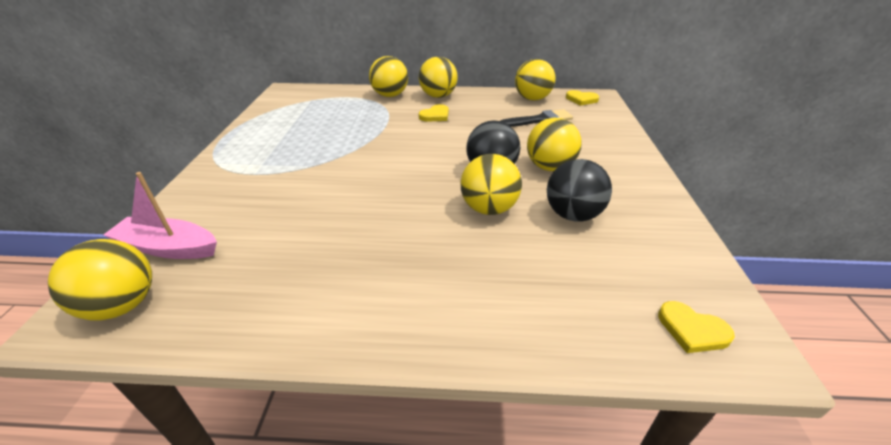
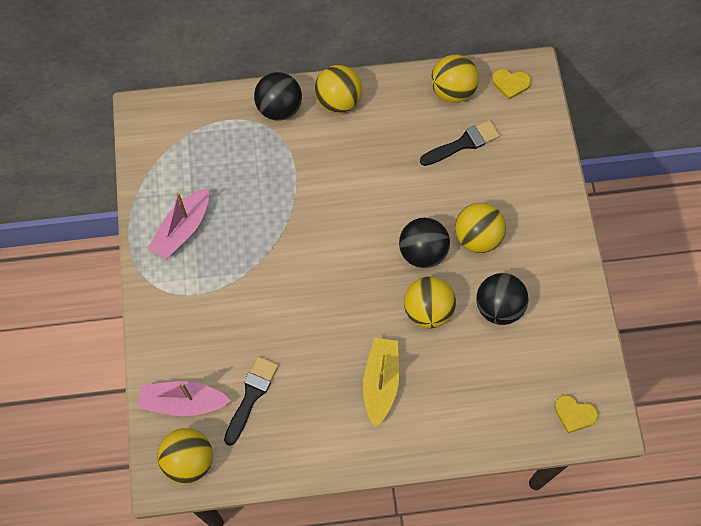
camera: 10 degrees left, 30 degrees up
(251, 252) = (251, 396): none -> black brush
(271, 138) = (182, 229): none -> pink boat
(390, 95) = (279, 108): yellow ball -> black ball
(415, 260) = (380, 382): none -> yellow boat
(435, 115) = (346, 151): yellow heart -> none

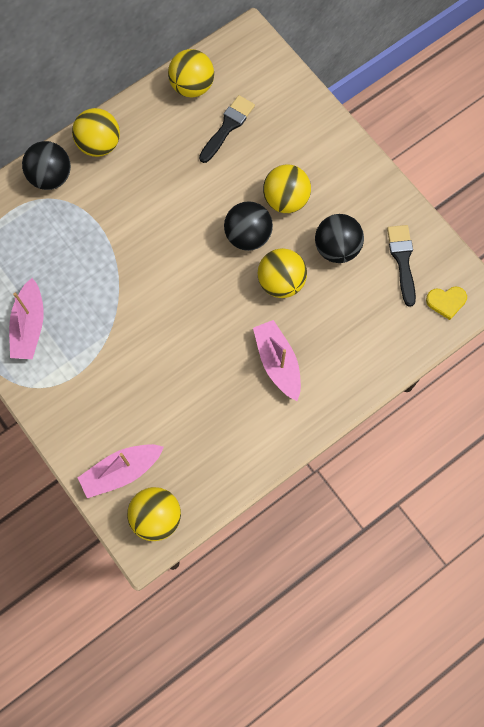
camera: 30 degrees left, 5 degrees up
(251, 396) = (176, 434): black brush -> black brush (402, 260)
(380, 382) = (277, 362): yellow boat -> pink boat
(510, 84) = (237, 56): yellow heart -> none

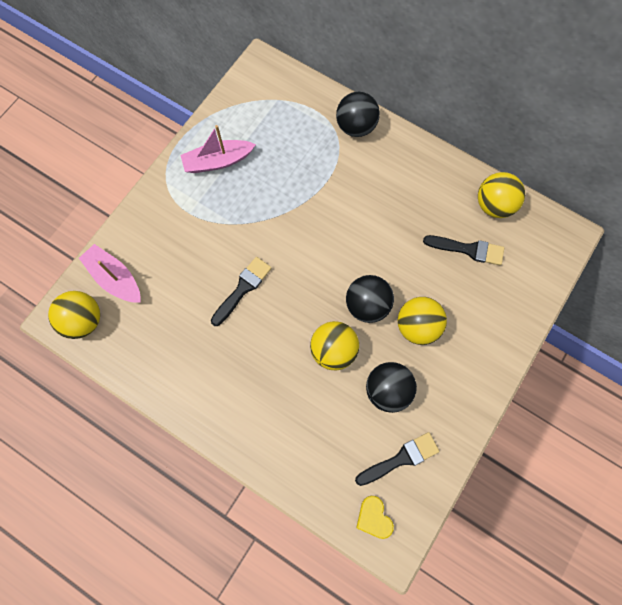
camera: 70 degrees right, 0 degrees up
(99, 144) = (402, 152): yellow ball -> none
(185, 346) = (242, 289): none -> black brush
(277, 362) = (254, 374): pink boat -> none

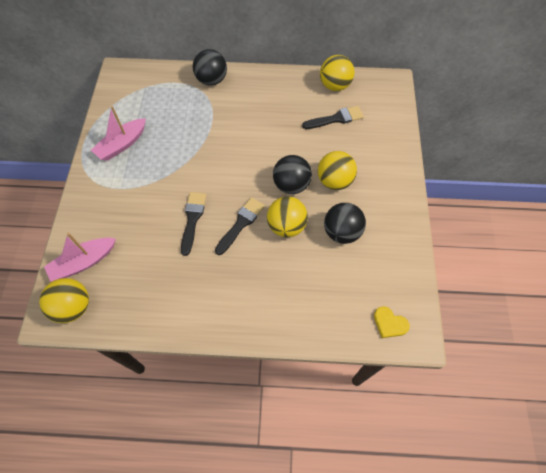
camera: 30 degrees left, 10 degrees down
(115, 278) = (83, 262): pink boat -> pink boat turned 45 degrees counterclockwise
(400, 459) = (381, 272): black brush -> black brush (241, 224)

